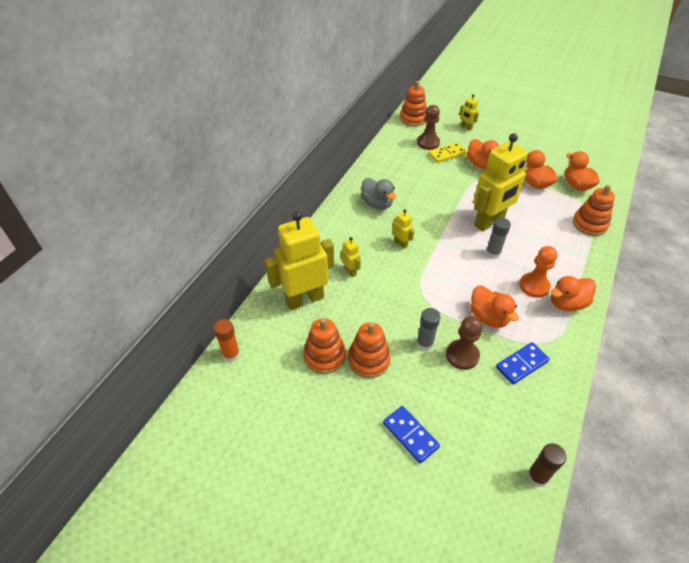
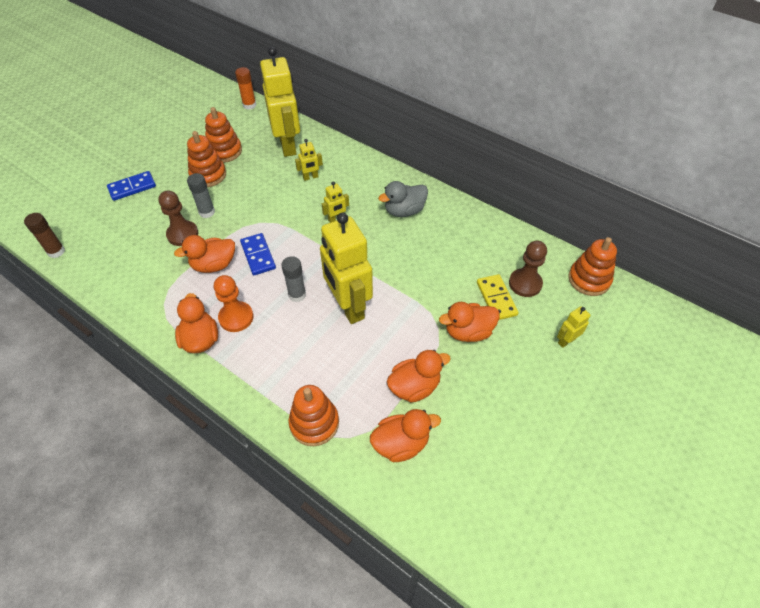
camera: 100 degrees right, 5 degrees up
(521, 364) = (152, 274): blue domino -> blue domino (258, 255)

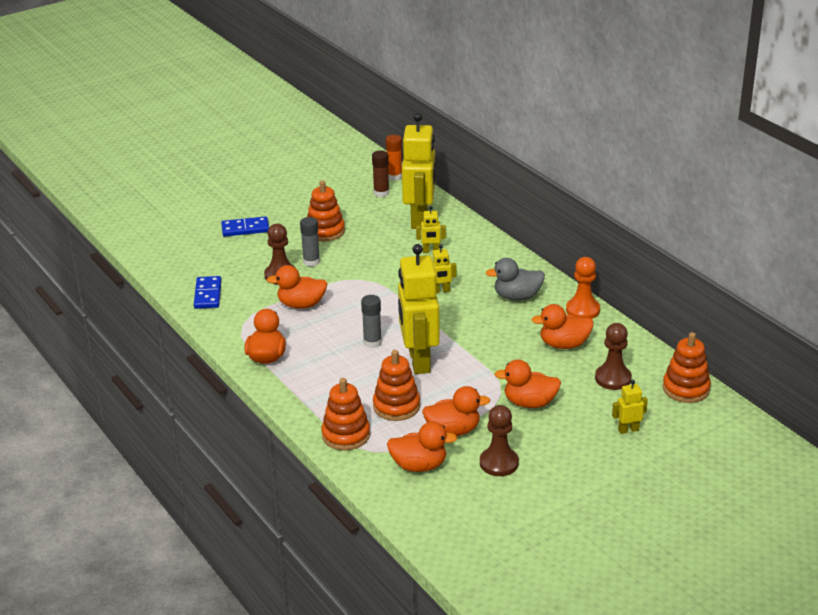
camera: 20 degrees right, 20 degrees down
(56, 251) = (157, 267): brown glue stick -> brown glue stick (381, 193)
(224, 151) = (350, 213): orange stacking toy -> orange stacking toy (396, 406)
(236, 317) = (306, 348): orange pawn -> orange pawn (582, 310)
(258, 255) = (348, 305): blue domino -> blue domino (208, 294)
(467, 255) = (564, 344): none -> orange duck
(474, 417) = (499, 463): none -> brown pawn
(496, 298) = (574, 384): yellow domino -> none

